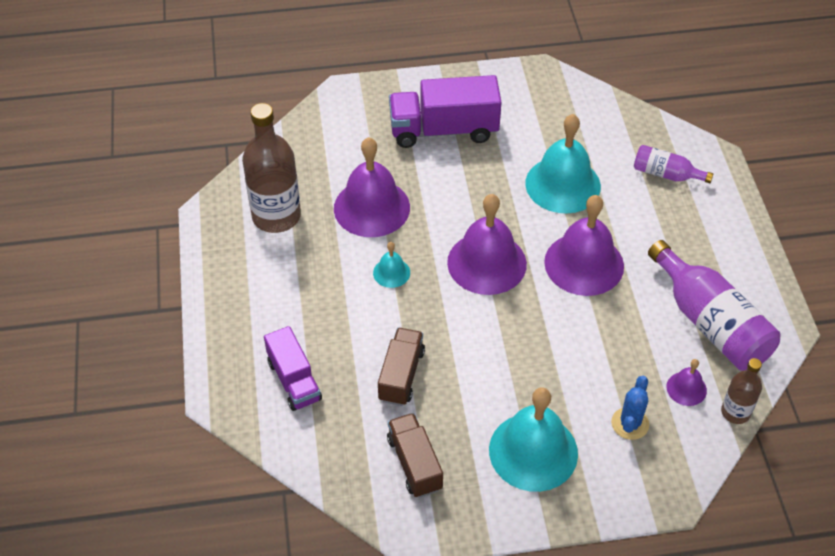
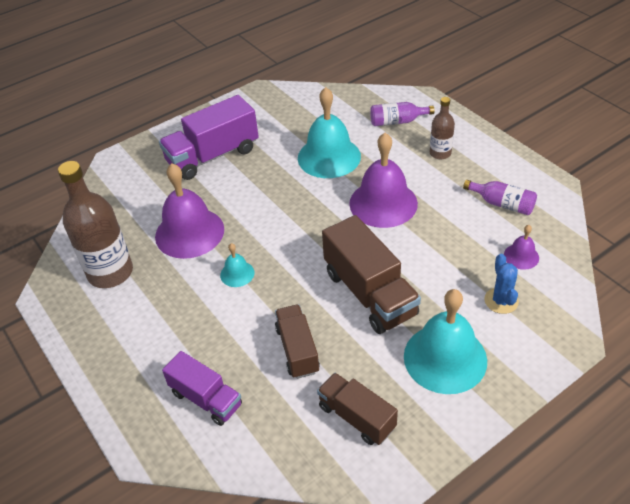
camera: 25 degrees left, 5 degrees down
(487, 263) = (309, 234): purple bell -> none
(505, 353) = (369, 293): none -> brown truck
(710, 323) = (502, 204): purple bottle -> purple bottle, size x0.53
(735, 412) = (567, 256): brown bottle -> brown bottle (440, 153)

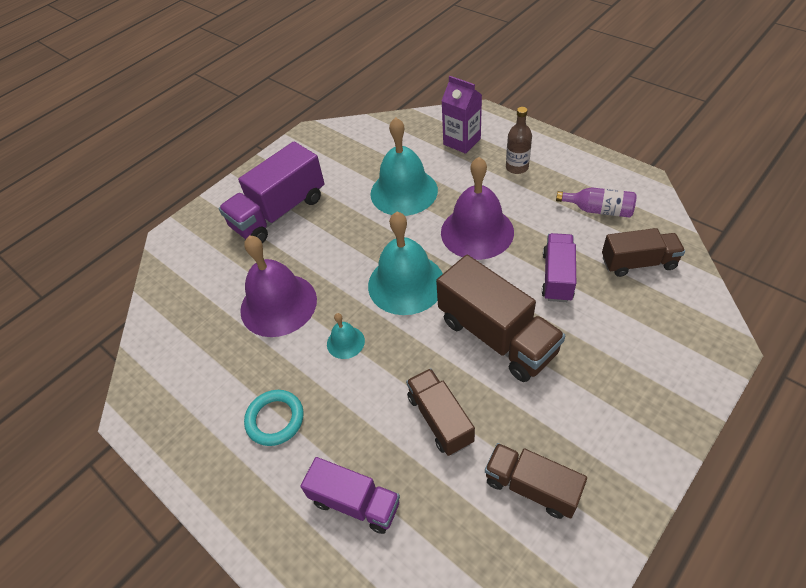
camera: 10 degrees left, 5 degrees up
(110, 272) = (201, 370): brown bottle -> none
(160, 323) = (275, 419): none -> turquoise ring
(397, 121) = (462, 141): purple bottle -> purple carton
(442, 254) = (557, 276): none -> purple truck
(445, 358) = (602, 394): turquoise bell -> turquoise bell (406, 283)
(501, 301) = (636, 316): blue cactus -> none
(521, 256) = (638, 263): purple bell -> brown truck

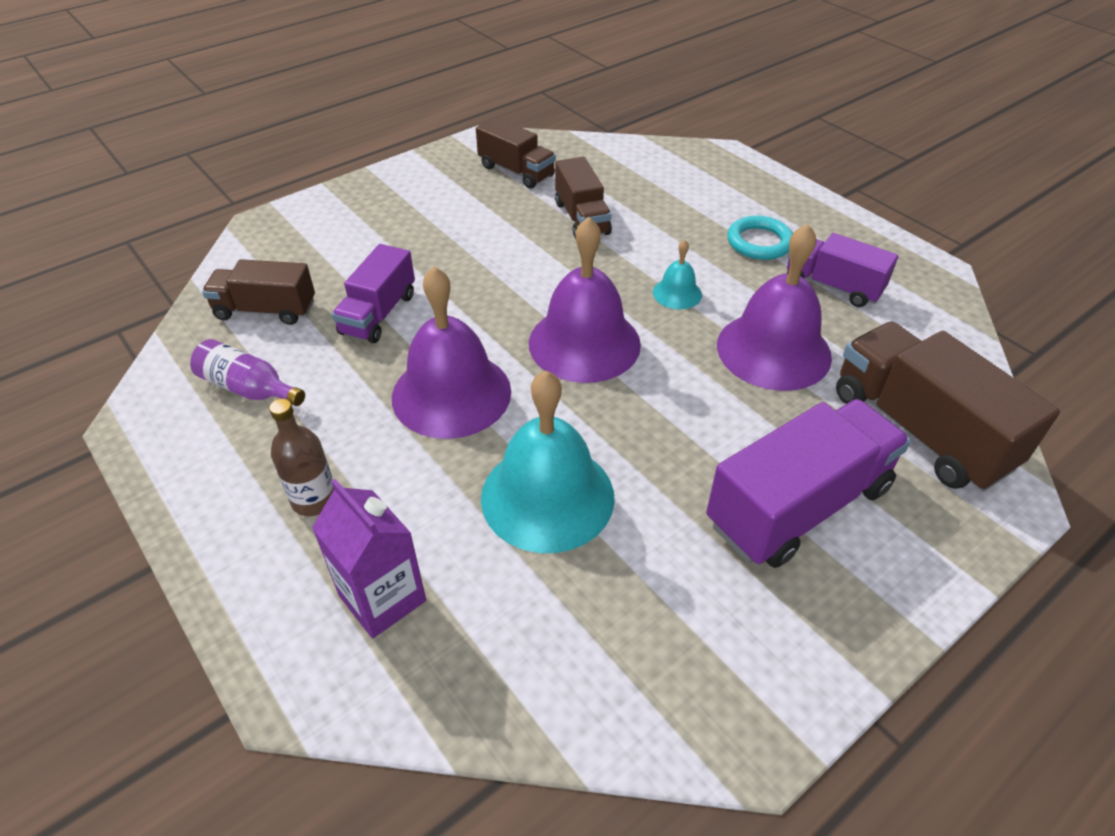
camera: 175 degrees left, 5 degrees down
(355, 502) = (675, 183): purple truck -> purple truck (832, 286)
(406, 283) = (584, 343): turquoise bell -> purple bell
(496, 336) = (491, 269): brown truck -> brown truck (919, 430)

